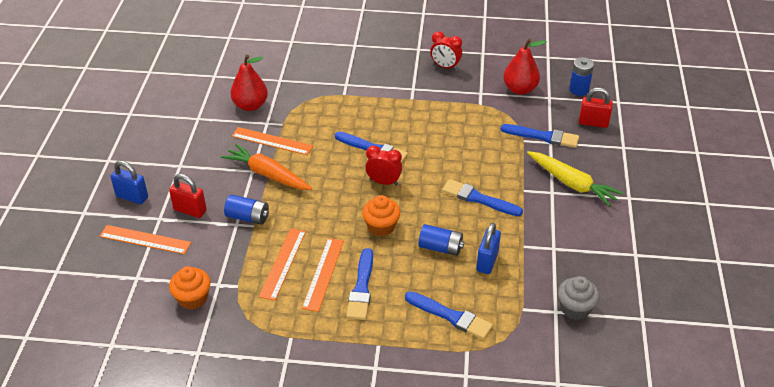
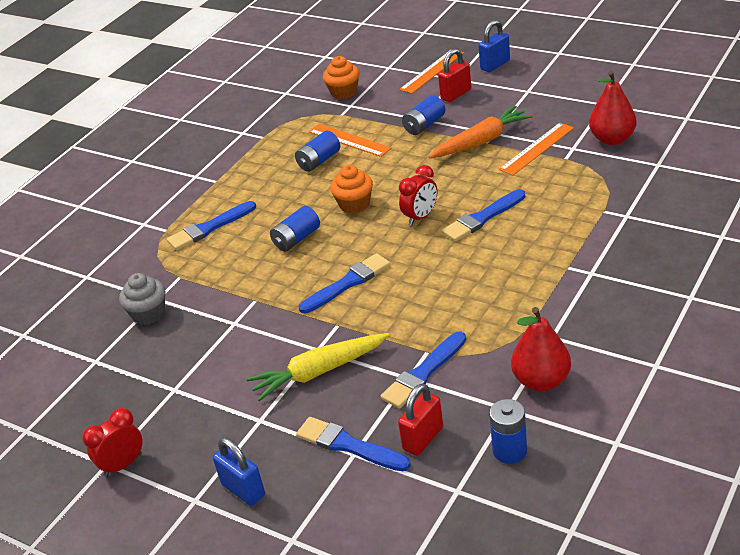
camera: 120 degrees right, 5 degrees down
(323, 274) = (319, 161): orange ruler -> blue battery
(361, 288) = (285, 181): blue brush -> blue brush (348, 445)
(445, 67) = (632, 315): red clock -> red clock (123, 465)
(487, 261) = (254, 267): blue padlock -> blue padlock (243, 490)

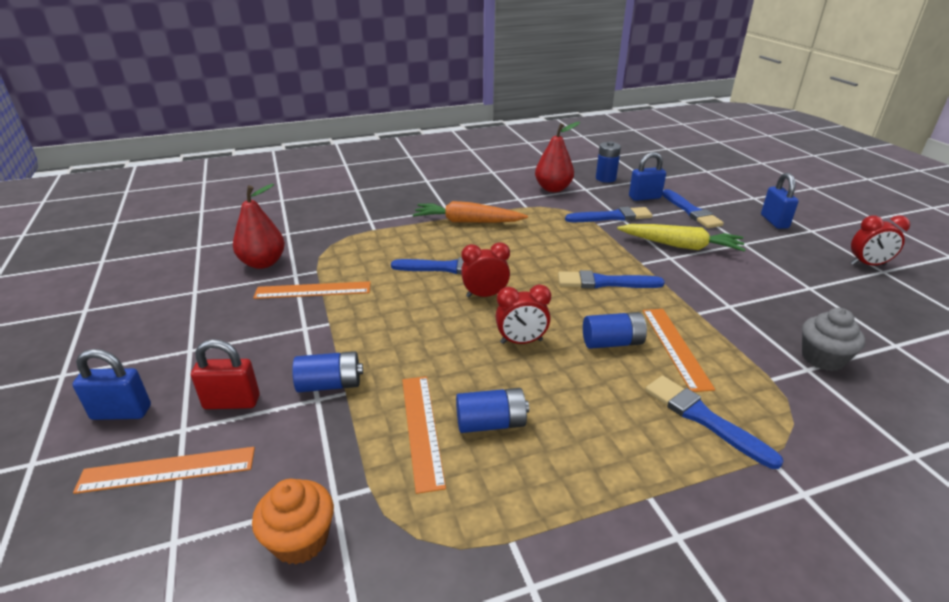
camera: 145 degrees left, 5 degrees down
(209, 228) = (704, 419): blue brush -> blue brush turned 135 degrees counterclockwise
(253, 261) = (675, 347): none -> orange ruler
(354, 204) = (521, 341): orange cupcake -> red clock
(423, 438) = (644, 197): red padlock -> blue padlock
(482, 141) = (328, 326): orange carrot -> orange carrot (467, 222)

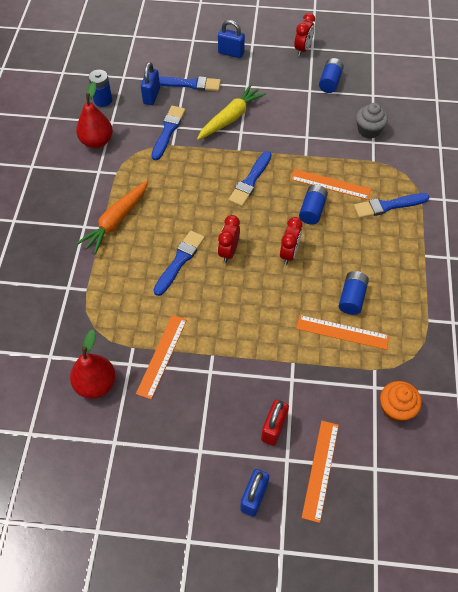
camera: 65 degrees left, 25 degrees up
(330, 384) = (282, 369): blue battery -> blue battery (330, 82)

